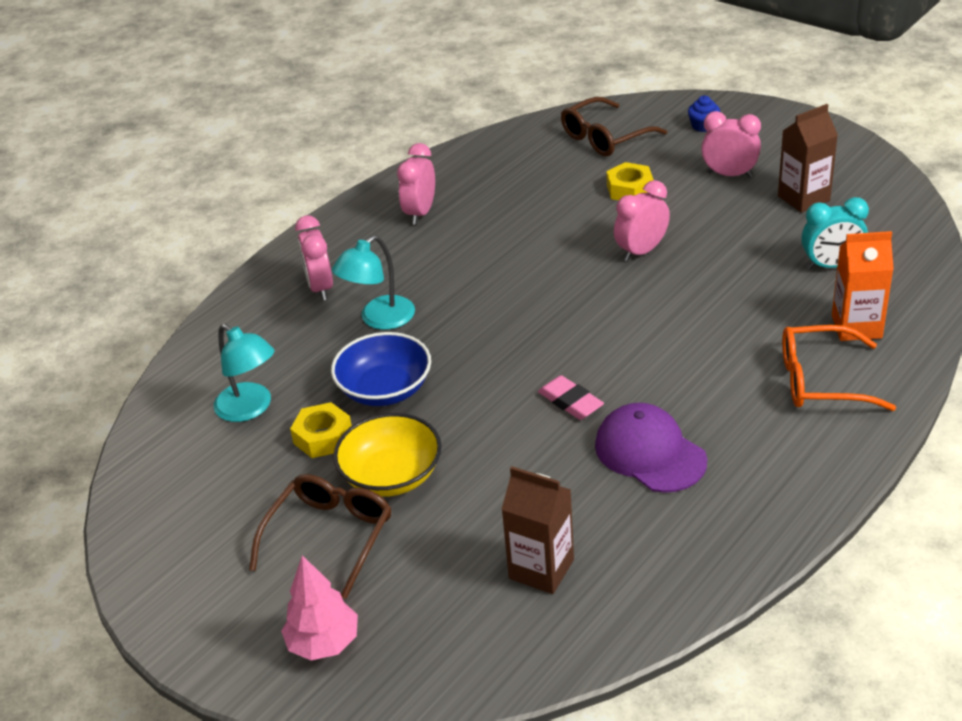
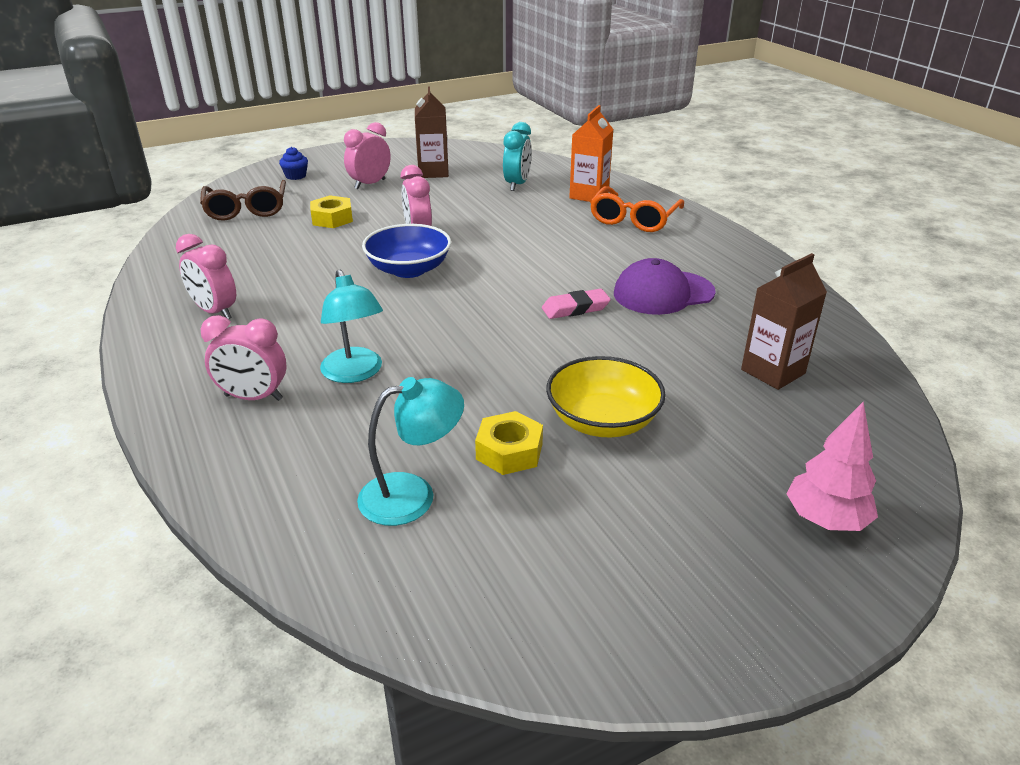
camera: 70 degrees left, 5 degrees down
(329, 537) = (670, 481): brown glasses -> none
(385, 389) = (469, 395): blue bowl -> blue bowl (409, 269)

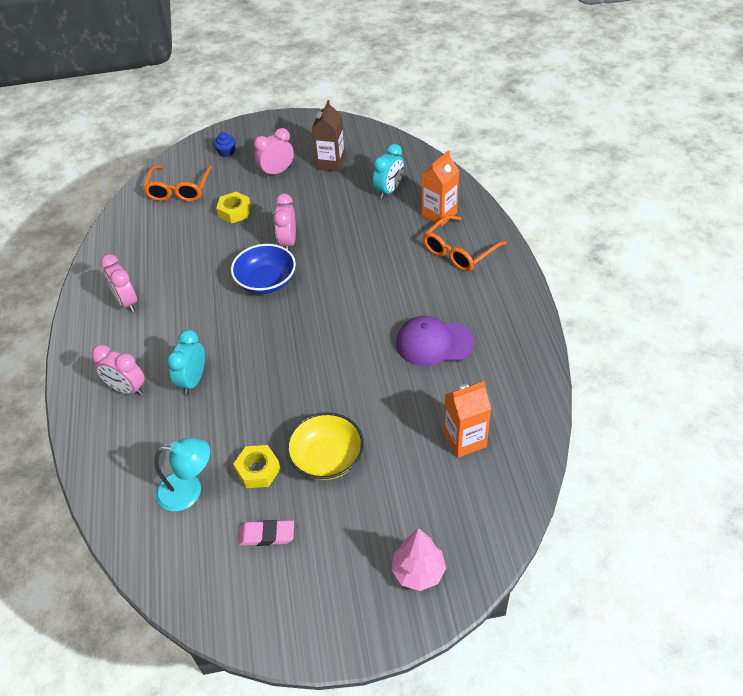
camera: 20 degrees right, 15 degrees up
(246, 209) = (179, 189): brown glasses -> orange glasses
(355, 373) = (193, 380): turquoise lamp -> turquoise clock
(575, 308) = (362, 347): pink eraser -> pink eraser (266, 535)
(773, 371) = (465, 440): brown carton -> orange carton

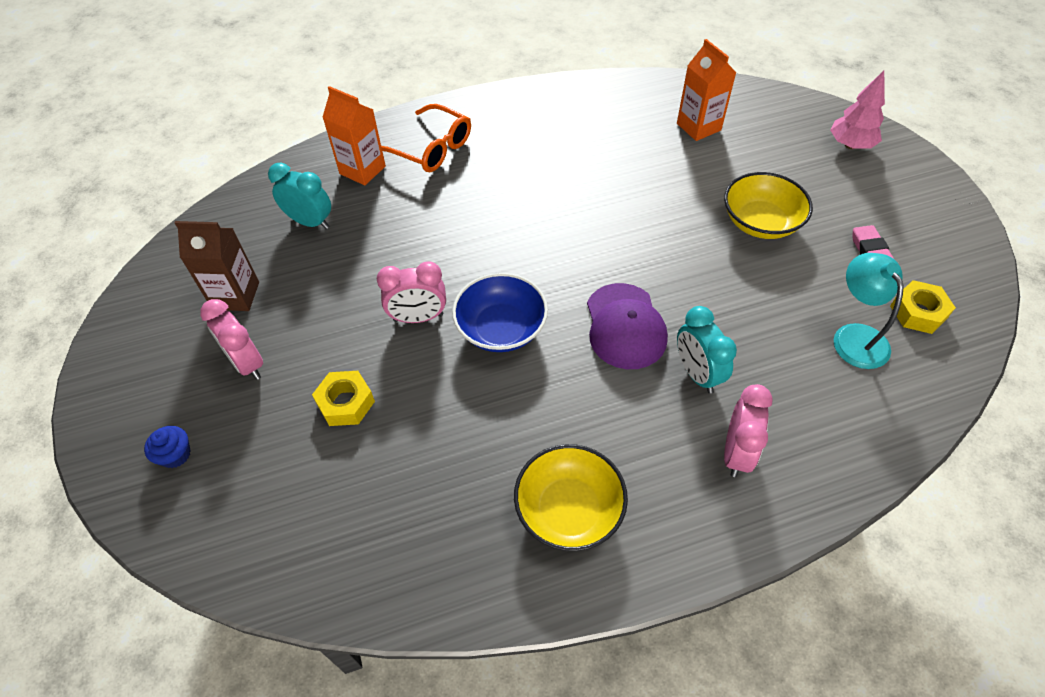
camera: 100 degrees left, 5 degrees up
(127, 302) = (569, 510): pink clock -> yellow bowl
(179, 189) = (277, 509): orange glasses -> none
(193, 380) = (697, 373): turquoise clock -> turquoise clock turned 60 degrees clockwise
(258, 470) = (800, 277): yellow nut -> yellow nut (918, 312)
(434, 343) = (579, 157): purple cap -> purple cap (625, 326)

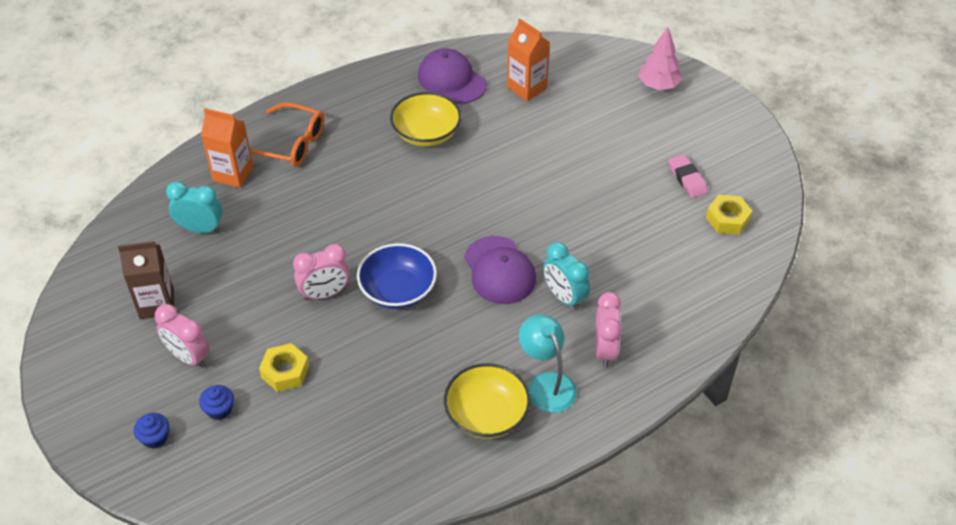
camera: 15 degrees left, 5 degrees down
(257, 434) = (219, 409): none -> blue cupcake
(618, 108) = (451, 80): none -> purple cap
(760, 222) = (594, 166): yellow bowl -> yellow bowl (426, 133)
(855, 336) = (682, 246): turquoise lamp -> turquoise lamp (546, 384)

